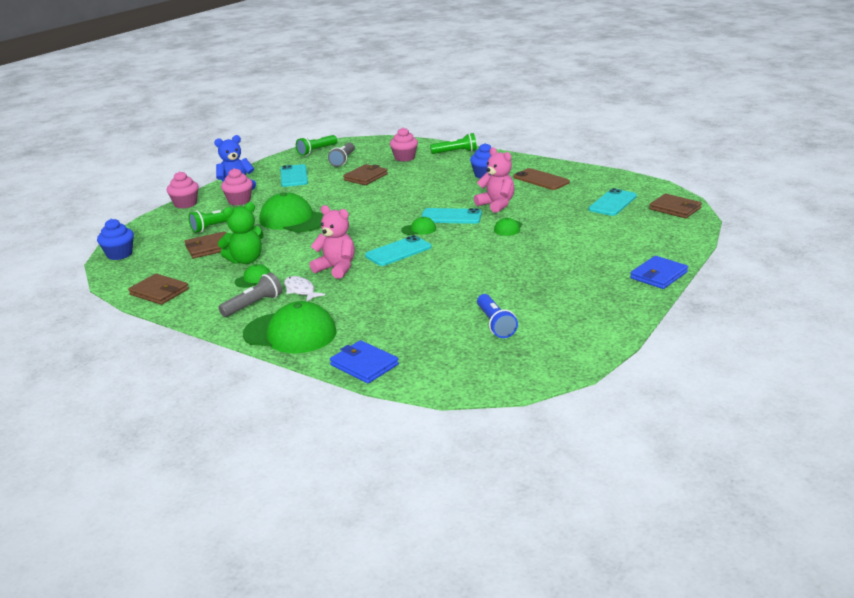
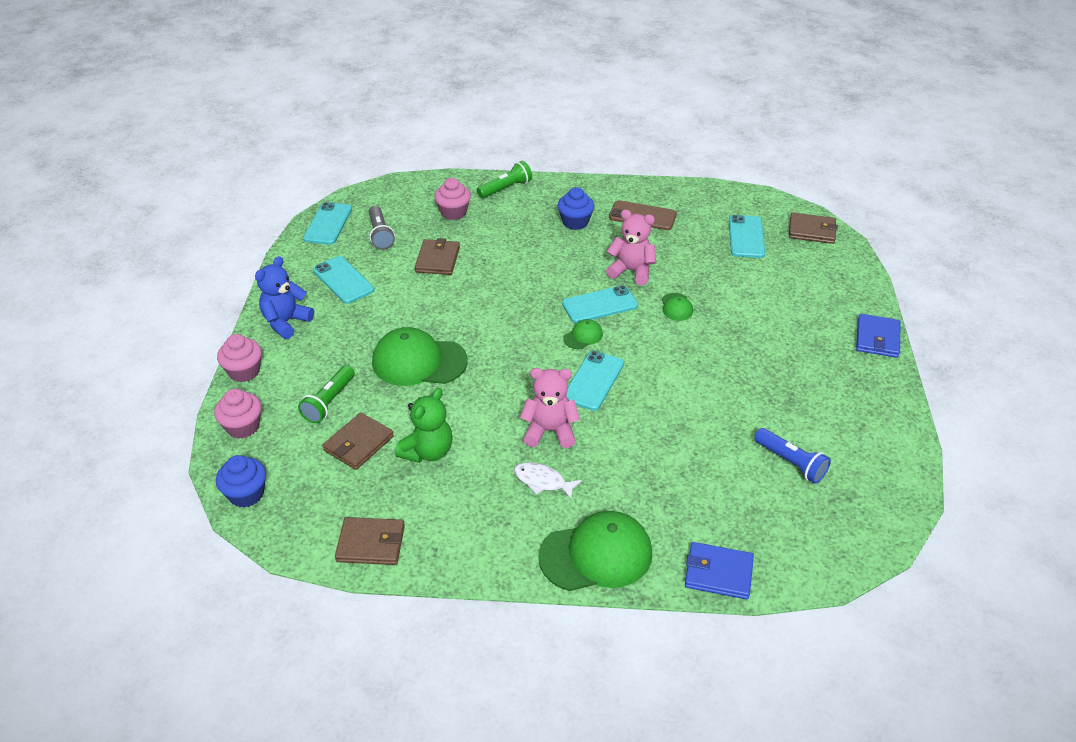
camera: 30 degrees left, 15 degrees up
(239, 201) = (314, 346): pink cupcake -> pink cupcake (243, 427)
(253, 279) = (468, 481): green cap -> none
(253, 305) = (510, 524): grey flashlight -> none
(317, 151) = (328, 224): green flashlight -> turquoise phone

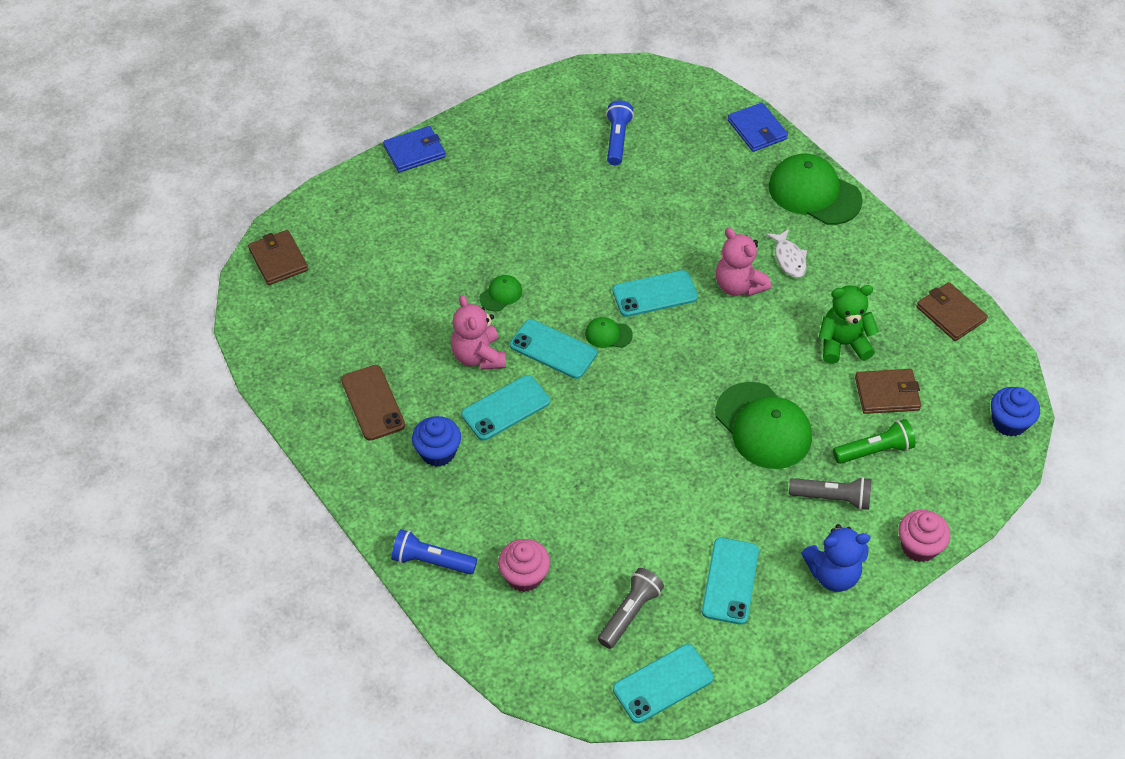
camera: 130 degrees left, 10 degrees up
(243, 427) = (965, 487): pink cupcake -> none
(328, 357) = (832, 498): none -> grey flashlight
(437, 260) = (617, 525): brown wallet -> none
(505, 188) = (432, 561): green flashlight -> blue flashlight
(746, 237) = (335, 302): turquoise phone -> turquoise phone (505, 408)

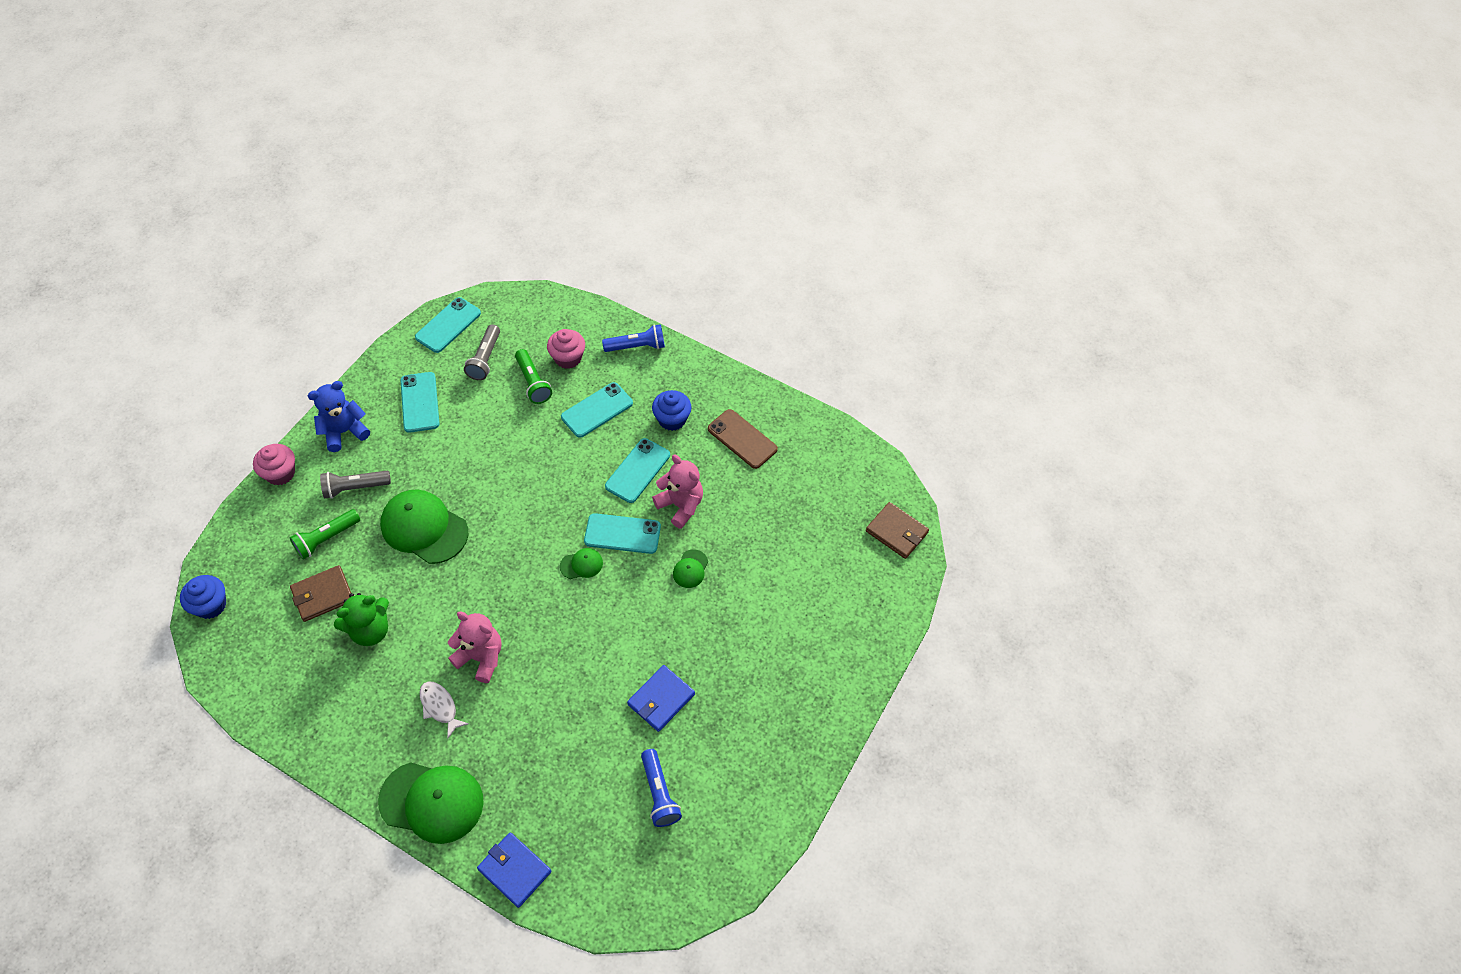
camera: 155 degrees right, 5 degrees up
(414, 152) = (852, 695): blue wallet -> blue wallet (661, 699)
(581, 558) = (533, 382): none -> green flashlight
(654, 294) = (555, 620): turquoise phone -> turquoise phone (597, 410)
(950, 314) = (272, 701): brown wallet -> none

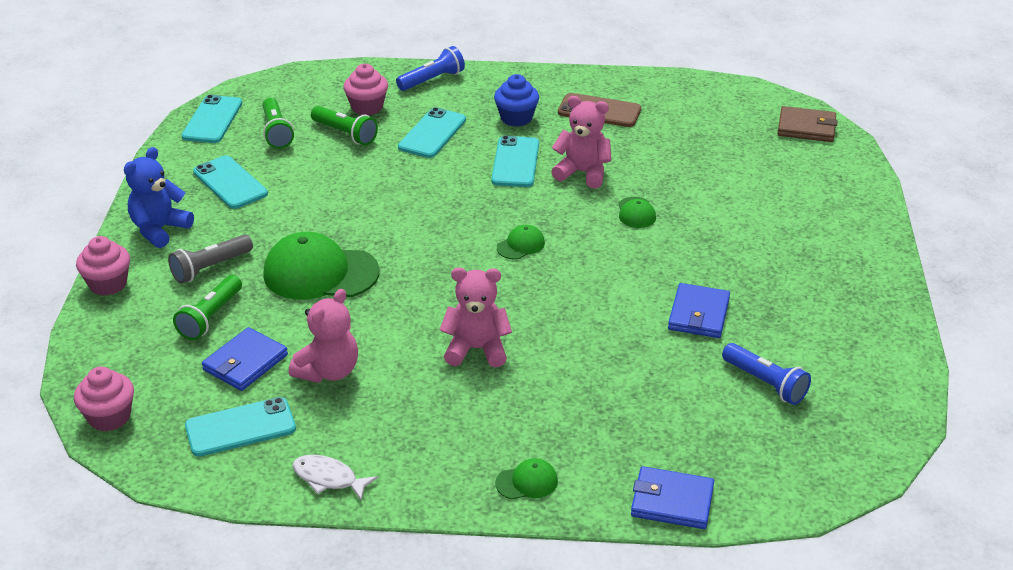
camera: 25 degrees left, 20 degrees down
(211, 605) = (109, 417): blue cupcake -> pink cupcake
(323, 595) = (245, 362): brown wallet -> blue wallet
(370, 630) = (328, 371): green teddy bear -> pink teddy bear
(432, 801) = (527, 482): green cap -> green cap, size x0.46
(440, 707) = (466, 403): white fish -> white fish (328, 478)
(485, 359) = (276, 132): grey flashlight -> green flashlight
(622, 534) = (542, 210): turquoise phone -> turquoise phone (240, 427)

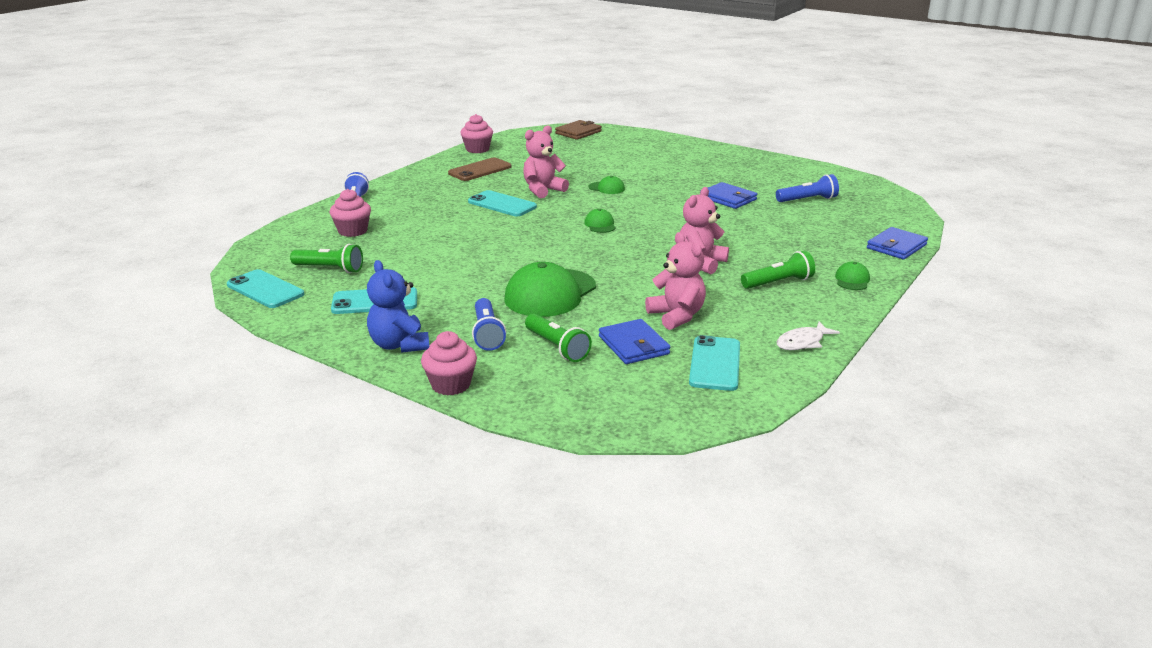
camera: 60 degrees left, 10 degrees down
(109, 417) = (650, 420): pink cupcake -> pink cupcake (477, 149)
(210, 268) = (487, 334): grey flashlight -> blue flashlight
(345, 134) = (376, 246): green flashlight -> green flashlight (778, 283)
(432, 133) = (426, 219): turquoise phone -> none
(516, 118) = (449, 192): blue cupcake -> none

